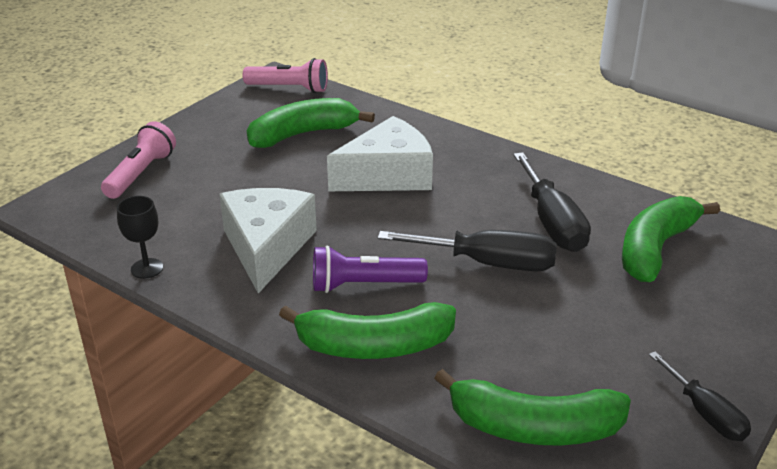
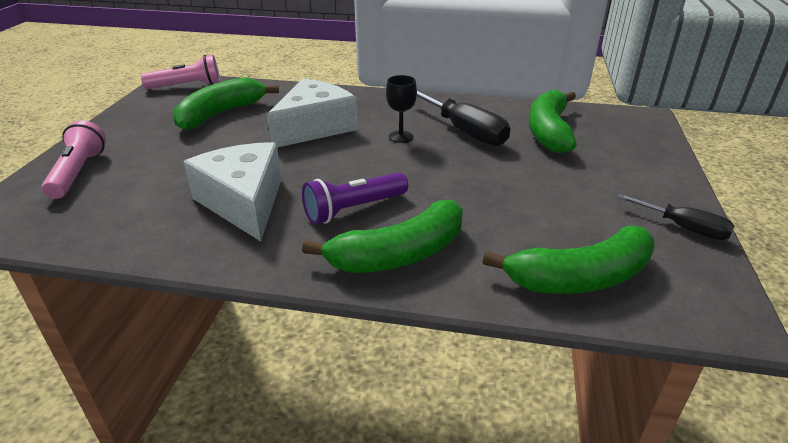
camera: 25 degrees left, 0 degrees up
(147, 268) = (130, 250): black goblet -> black goblet (401, 137)
(488, 263) = (442, 169): black screwdriver -> none

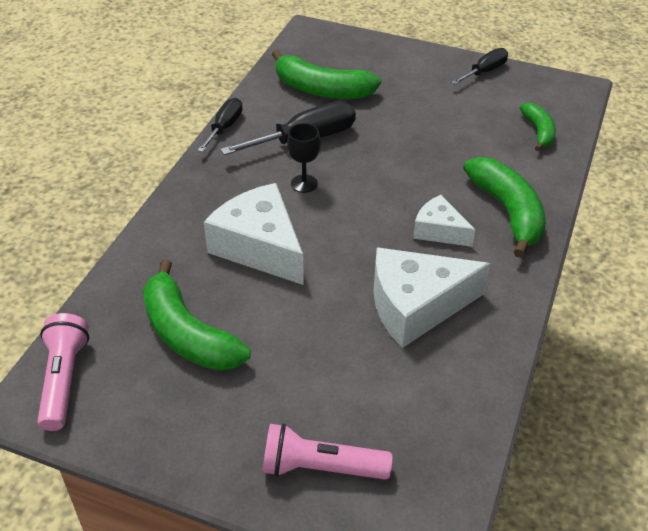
camera: 80 degrees left, 10 degrees up
(354, 209) = (439, 231): purple flashlight -> white cheese
(460, 99) = (224, 127): none -> black screwdriver
(580, 278) = (538, 132): green banana -> green banana, size x0.58

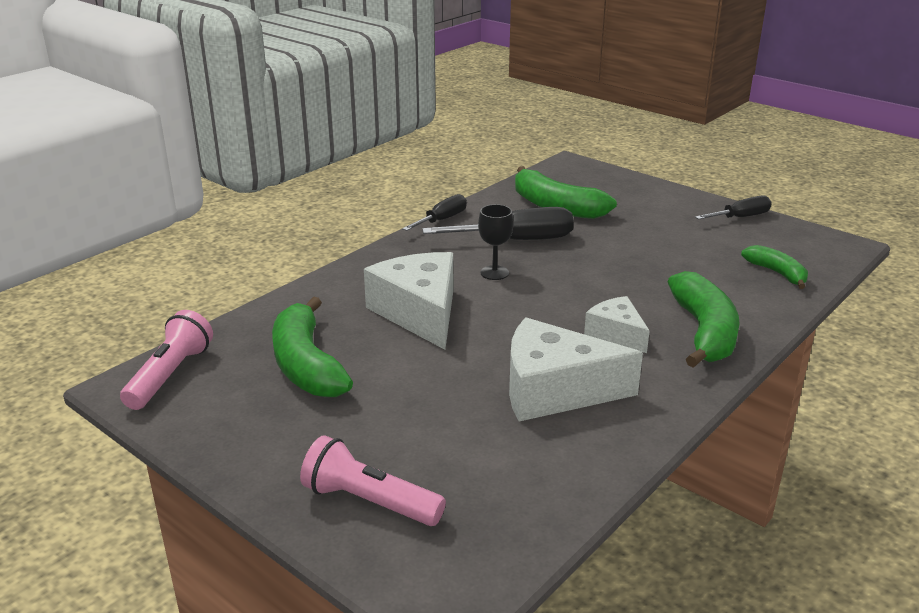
camera: 20 degrees right, 15 degrees down
(538, 132) = (777, 273): green banana -> green banana turned 45 degrees counterclockwise

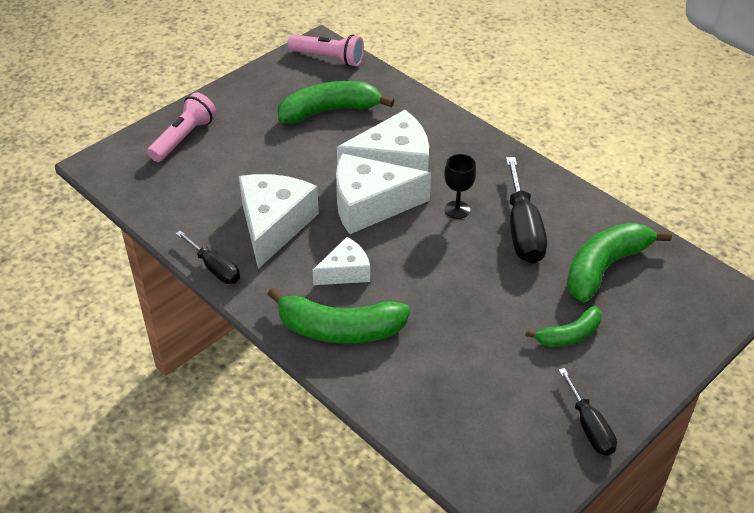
camera: 95 degrees right, 15 degrees up
(442, 220) = (566, 184): black screwdriver -> black screwdriver (215, 268)
(498, 324) = (370, 205): none -> white cheese
(777, 273) = (447, 419): green banana -> green banana (569, 335)

